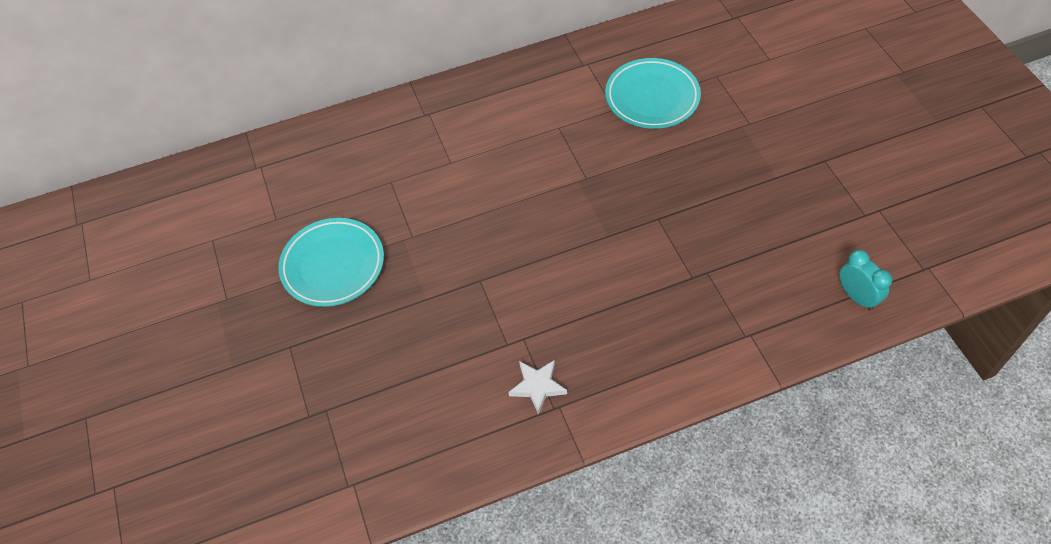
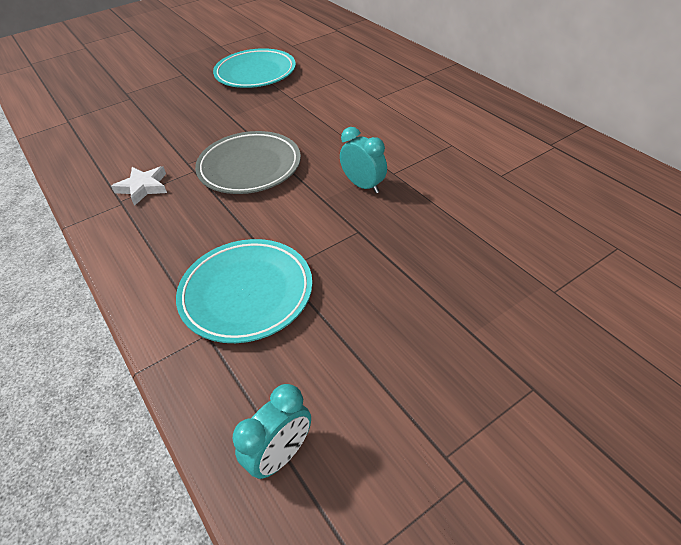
camera: 75 degrees right, 10 degrees down
(536, 288) = (249, 167): none -> grey plate
(597, 203) = (363, 186): none -> turquoise clock
(652, 97) = (538, 199): turquoise plate -> turquoise plate (246, 294)

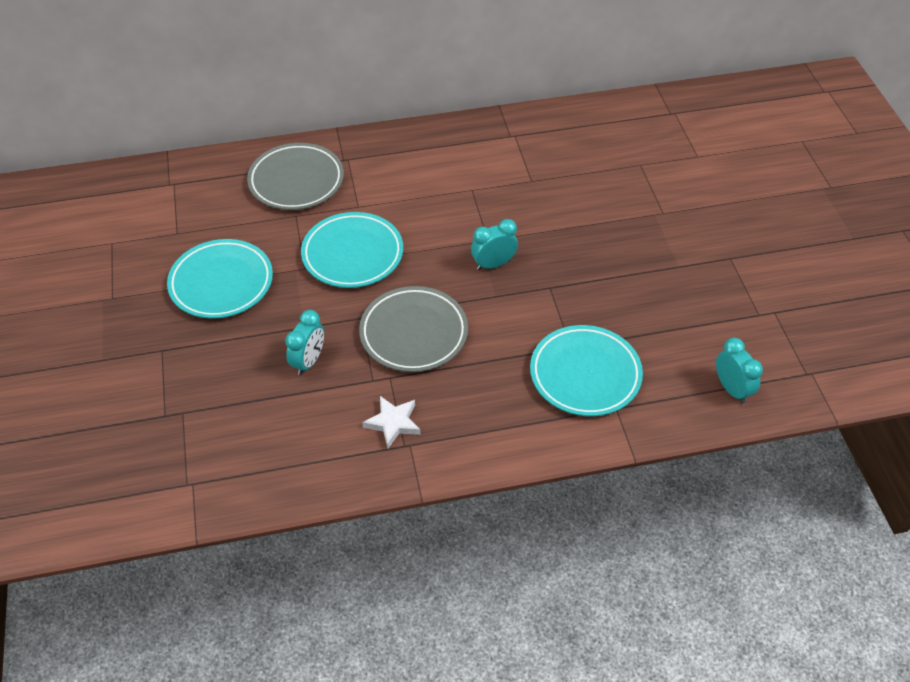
camera: 70 degrees left, 5 degrees up
(195, 129) = (308, 361): none -> turquoise clock
(321, 112) = (352, 254): none -> turquoise plate
(380, 66) = (296, 181): none -> grey plate

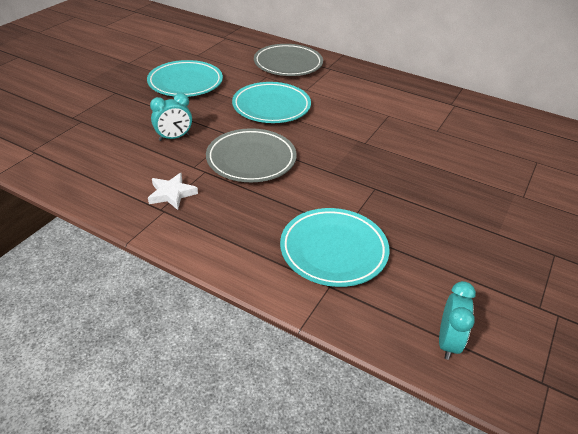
camera: 40 degrees right, 10 degrees down
(493, 264) = (351, 156): turquoise clock -> none

